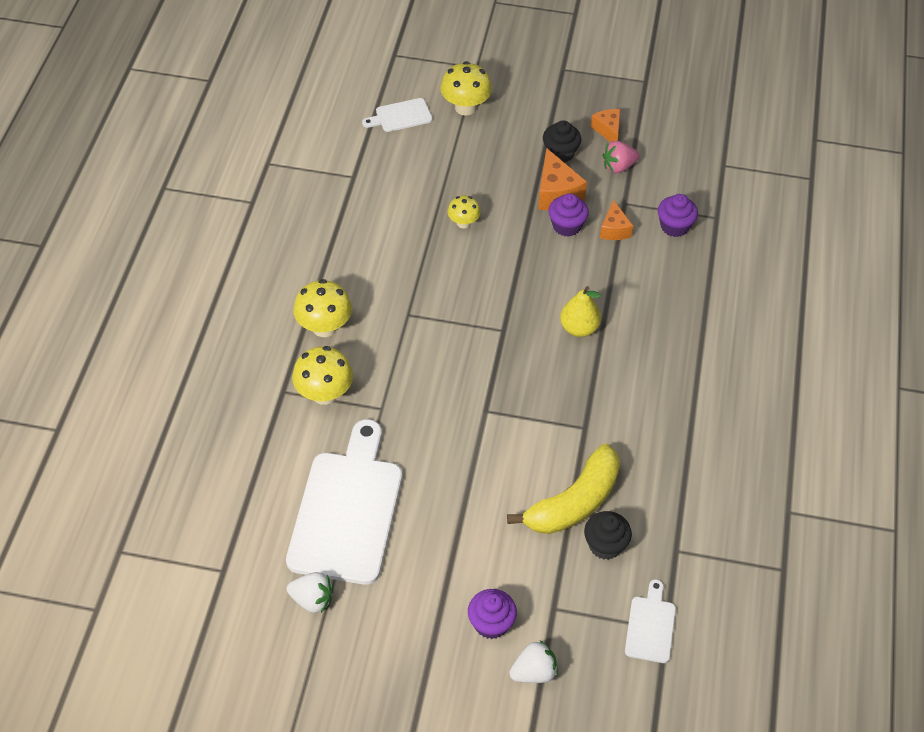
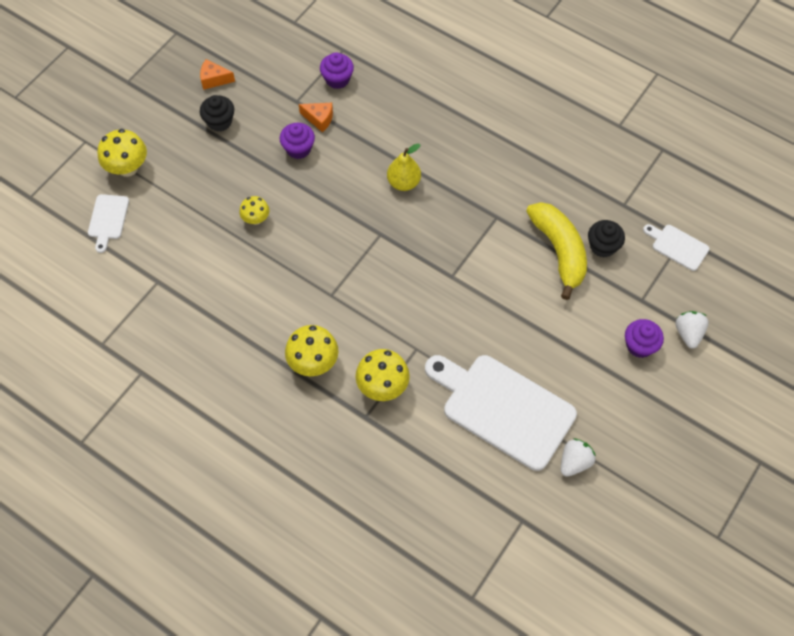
camera: 65 degrees left, 10 degrees up
(556, 193) = (260, 142): orange cheese -> none
(618, 167) = (257, 89): pink strawberry -> none

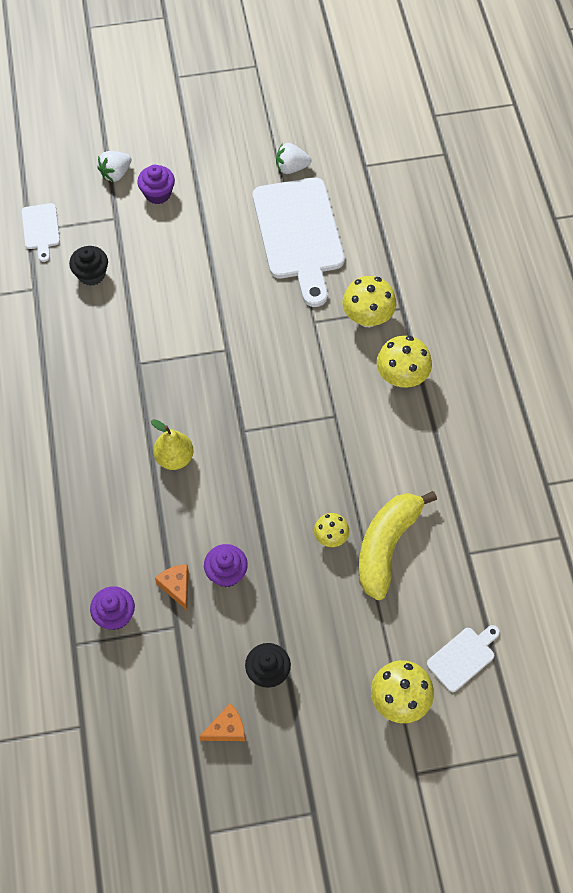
camera: 135 degrees left, 0 degrees up
(214, 79) = (227, 729): orange cheese -> orange cheese turned 75 degrees counterclockwise
(559, 251) = (126, 298): yellow banana -> yellow banana (386, 546)

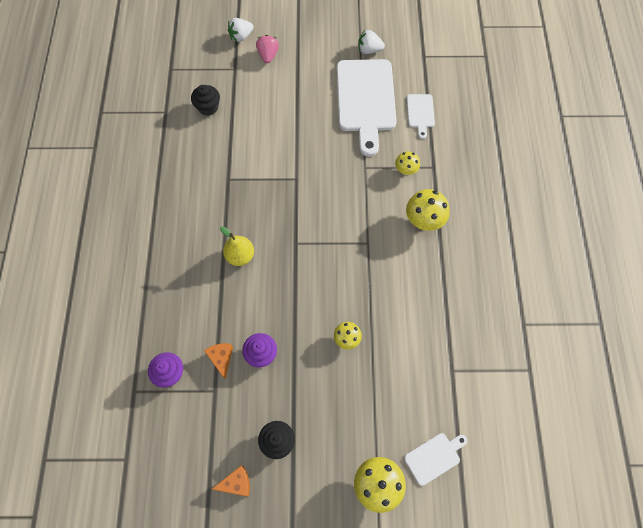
camera: 10 degrees right, 5 degrees up
(41, 229) = (179, 69): white cutting board -> white cutting board (420, 113)
(158, 194) = (268, 55): purple cupcake -> pink strawberry
(367, 317) = (405, 170): yellow mushroom -> yellow mushroom, size x0.60
(386, 546) = (389, 353): yellow banana -> none

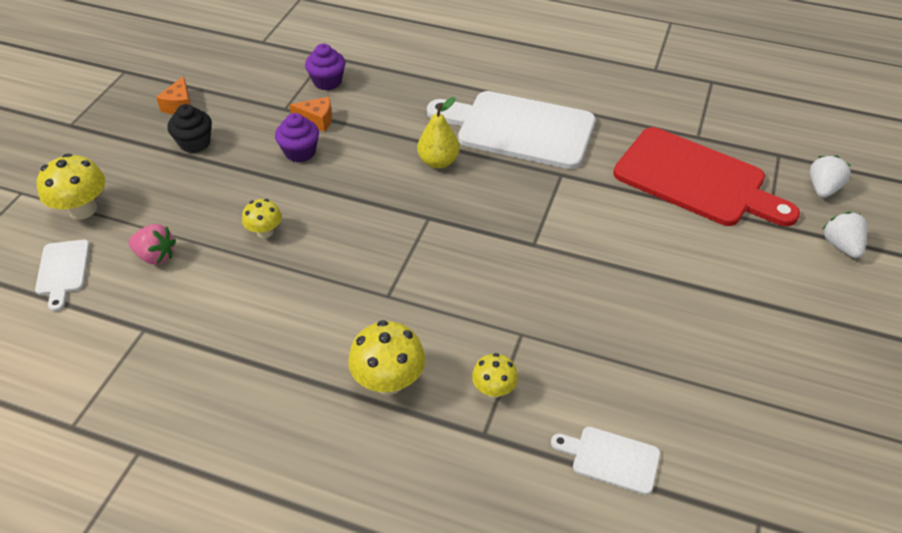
camera: 110 degrees right, 20 degrees down
(208, 107) = (696, 179): black cupcake -> red cutting board
(268, 55) = (793, 270): pink strawberry -> pink strawberry (156, 256)
(366, 100) = (664, 380): white cutting board -> white cutting board (519, 129)
(369, 50) = (788, 424): white strawberry -> white strawberry (823, 188)

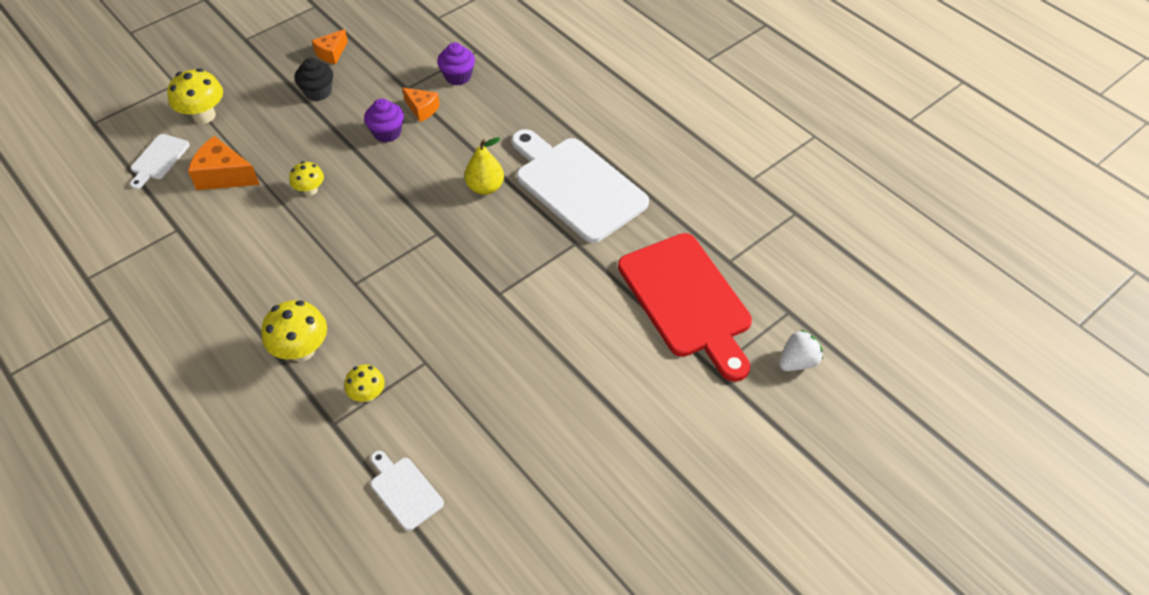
camera: 30 degrees right, 5 degrees up
(156, 256) = (224, 175): pink strawberry -> orange cheese
(841, 246) = (760, 421): white strawberry -> none

